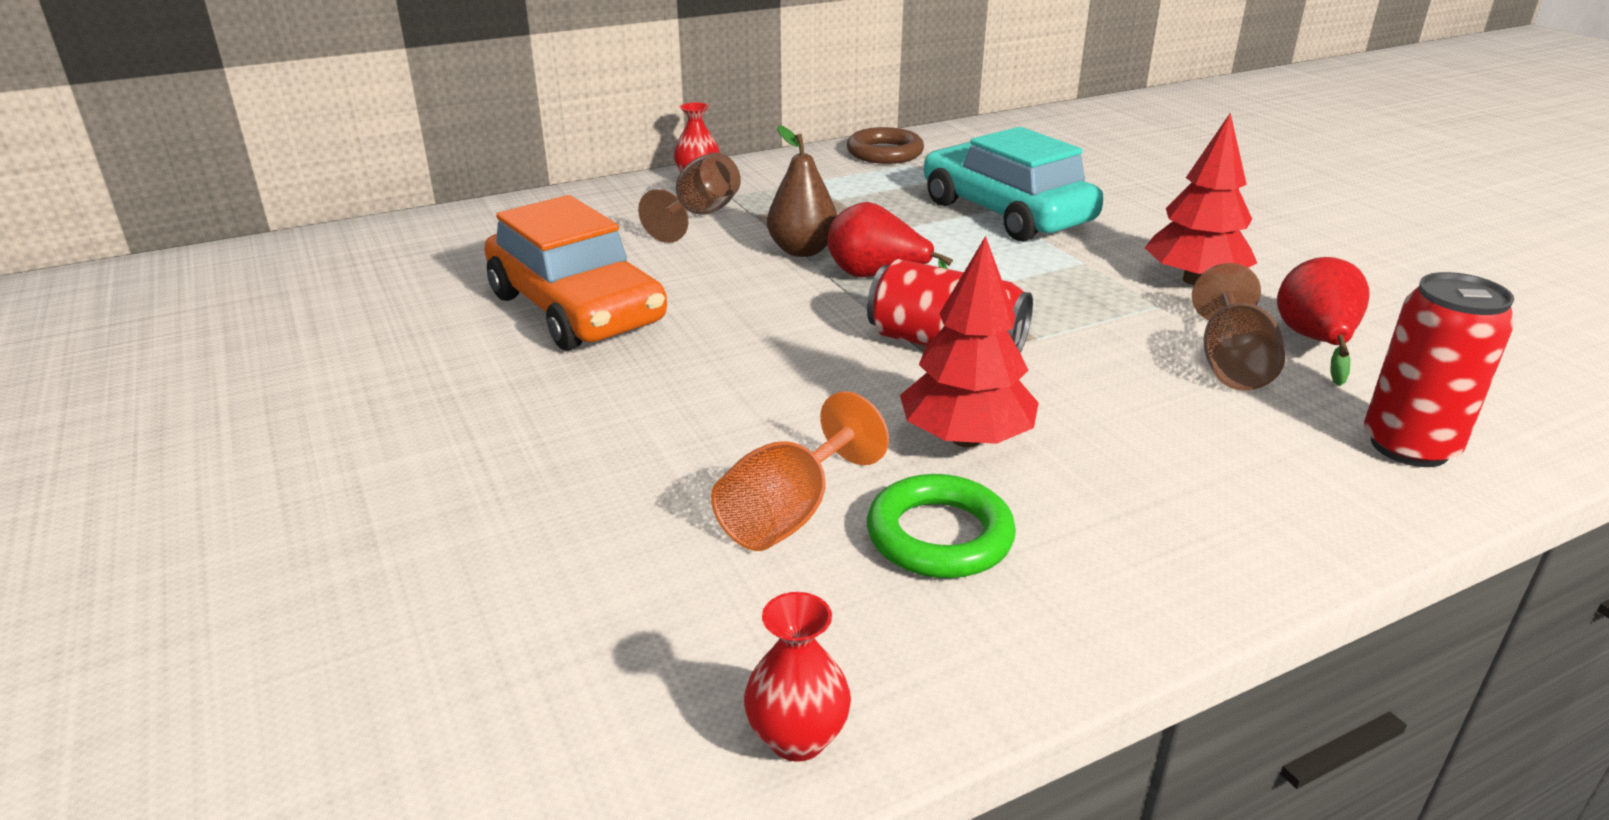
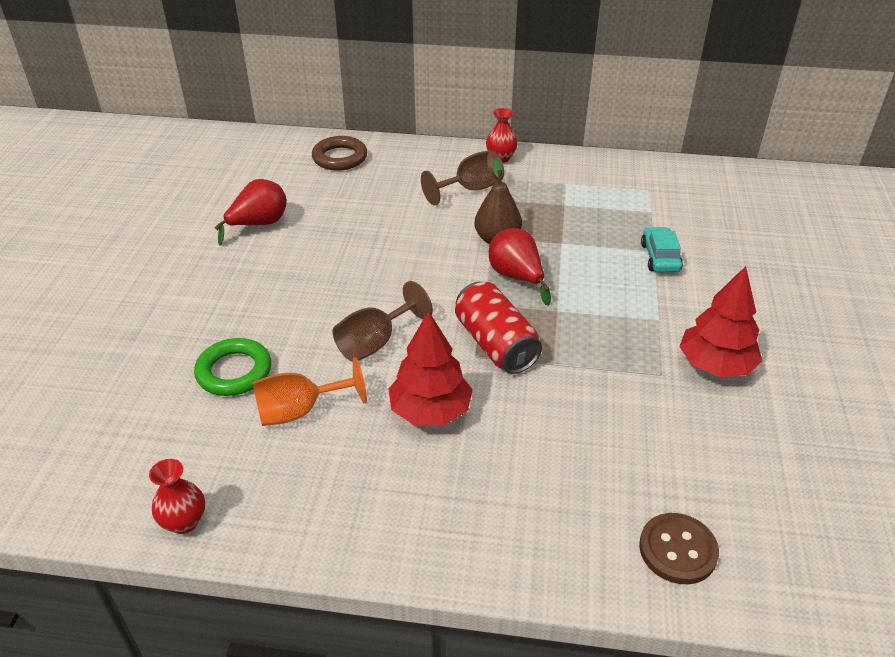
camera: 35 degrees right, 10 degrees up
(576, 309) = (338, 235): orange car -> none
(885, 153) = (643, 174): brown ring -> brown ring (340, 158)
(939, 536) = (350, 460): green ring -> green ring (234, 372)
(1006, 213) = (660, 257): turquoise car -> turquoise car, size x0.47
(1231, 364) = (648, 438): brown goblet -> brown goblet (375, 343)
(1315, 342) = (729, 450): red pear -> red pear (259, 224)
(1409, 446) = (677, 550): red can -> brown button

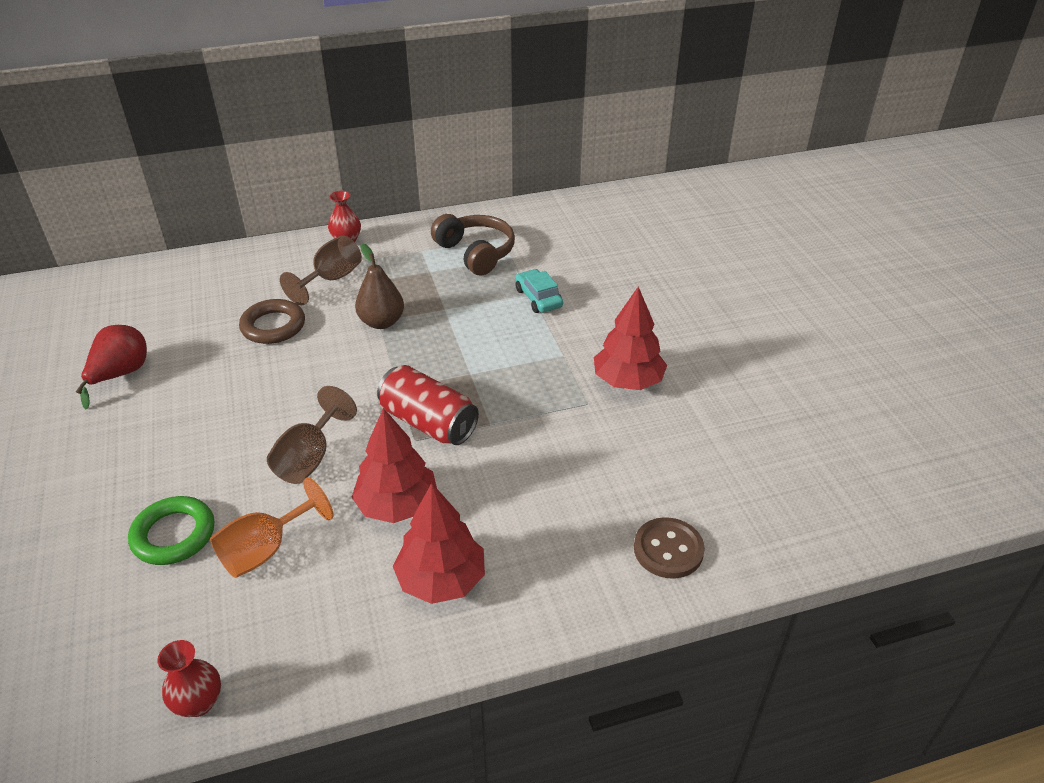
camera: 25 degrees left, 0 degrees up
(340, 158) = (176, 281): brown ring -> brown ring (273, 326)
(437, 494) = (441, 580): none -> red tree
(516, 277) = (418, 353): red pear -> none
(617, 198) = (476, 253): none -> brown headphones

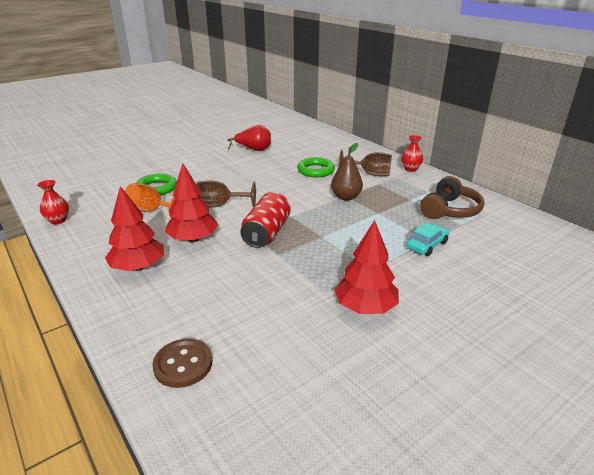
camera: 70 degrees right, 10 degrees down
(273, 326) = (316, 170): brown ring -> green ring

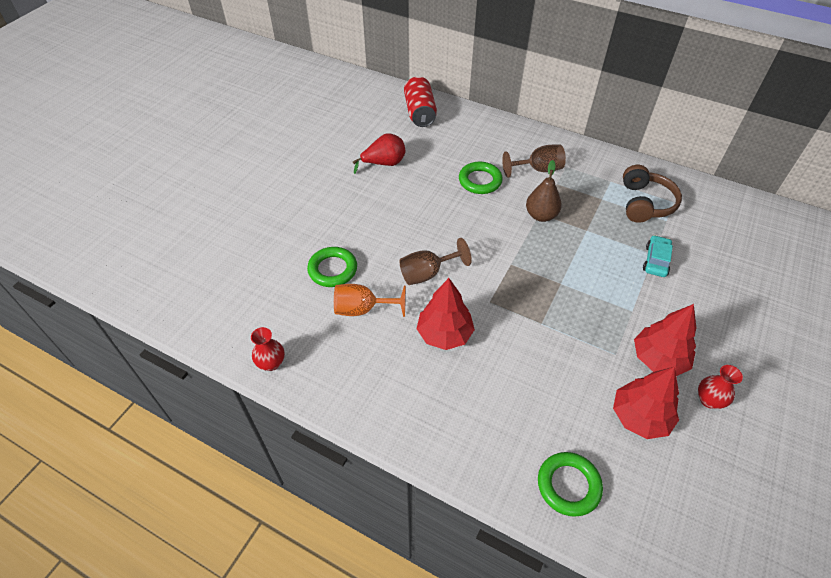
camera: 25 degrees left, 20 degrees up
(138, 267) = (426, 394): red tree -> red tree (639, 417)
(183, 364) = (568, 485): brown button -> green ring
(267, 233) = (507, 297): red can -> red can (420, 112)
(410, 169) = (570, 148): red vase -> red vase (709, 400)

